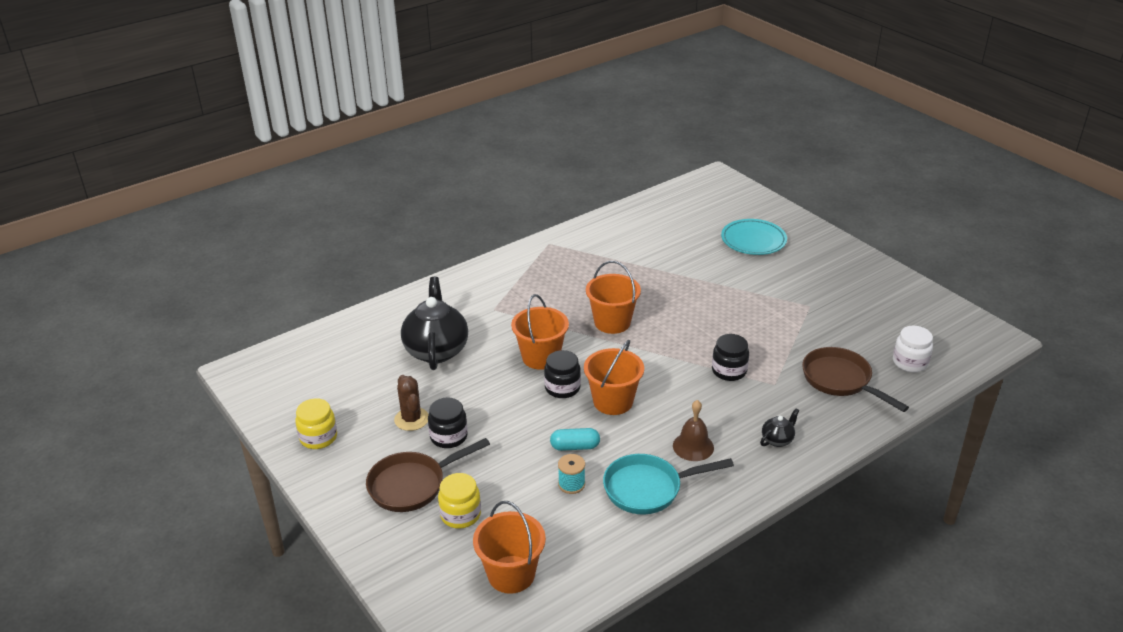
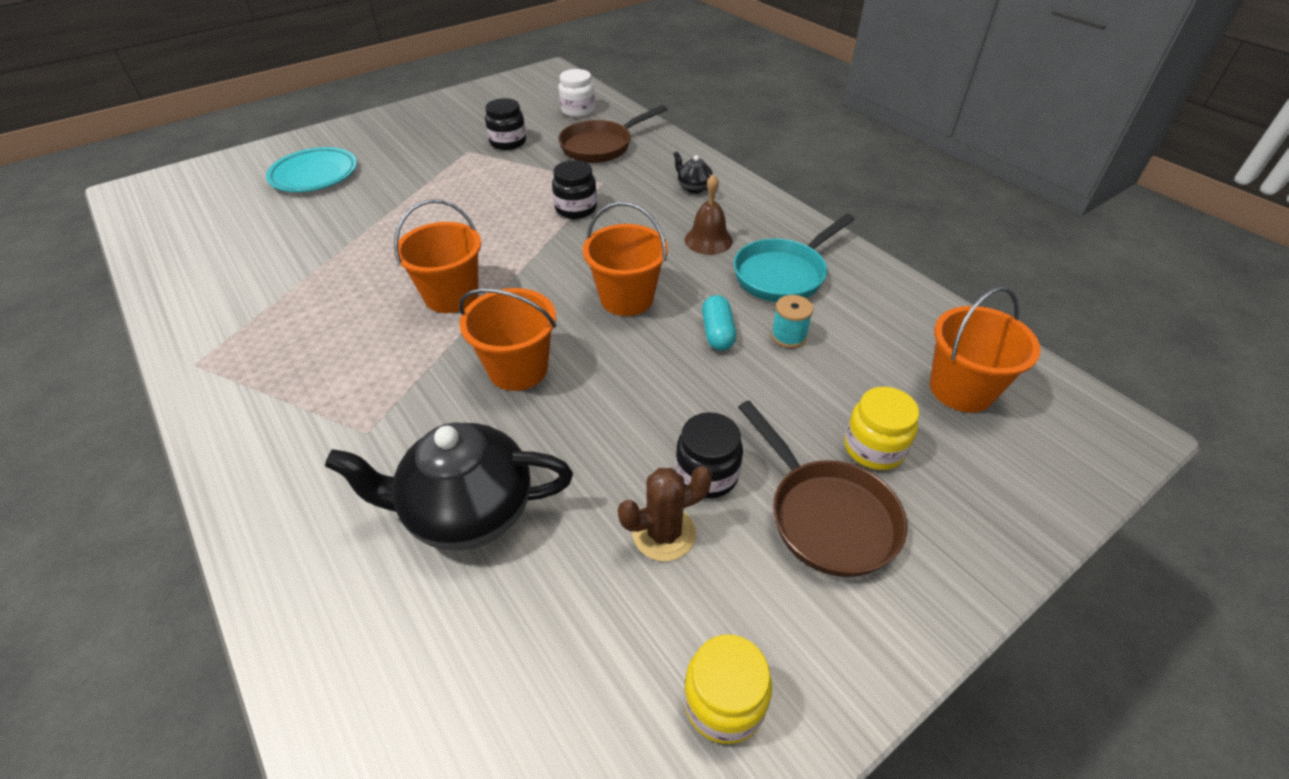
camera: 90 degrees left, 10 degrees up
(562, 388) = (594, 345): black jar -> black jar (508, 142)
(648, 489) = (784, 274): turquoise pan -> turquoise pan turned 60 degrees clockwise

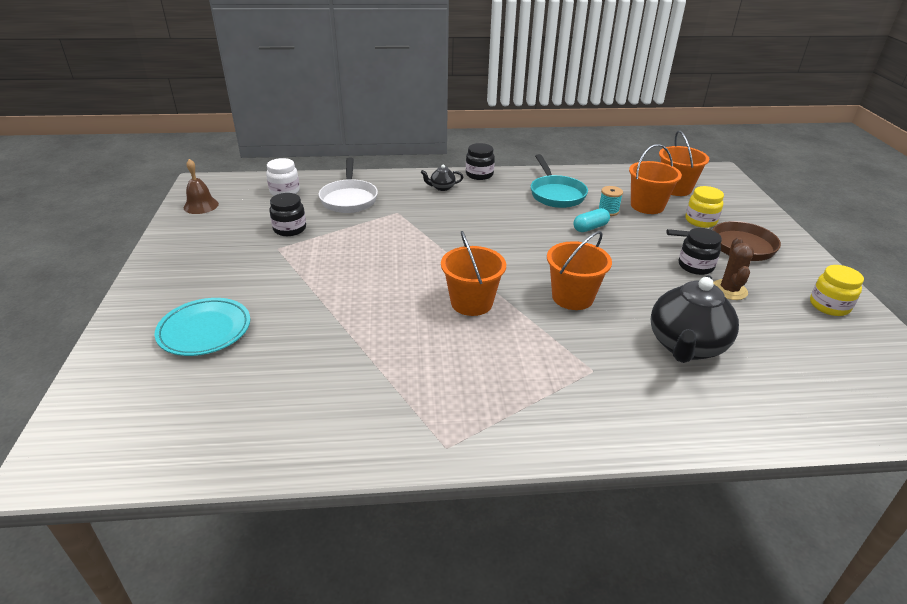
camera: 60 degrees left, 10 degrees down
(576, 209) = (418, 230): black jar -> black jar (479, 174)
(601, 146) = (349, 199): brown pan -> white pan
(627, 298) = (535, 243): orange bucket -> orange bucket (647, 206)
(708, 240) = (502, 202): brown bell -> brown bell (201, 205)
(717, 333) = (590, 228): turquoise capsule -> turquoise capsule turned 60 degrees counterclockwise

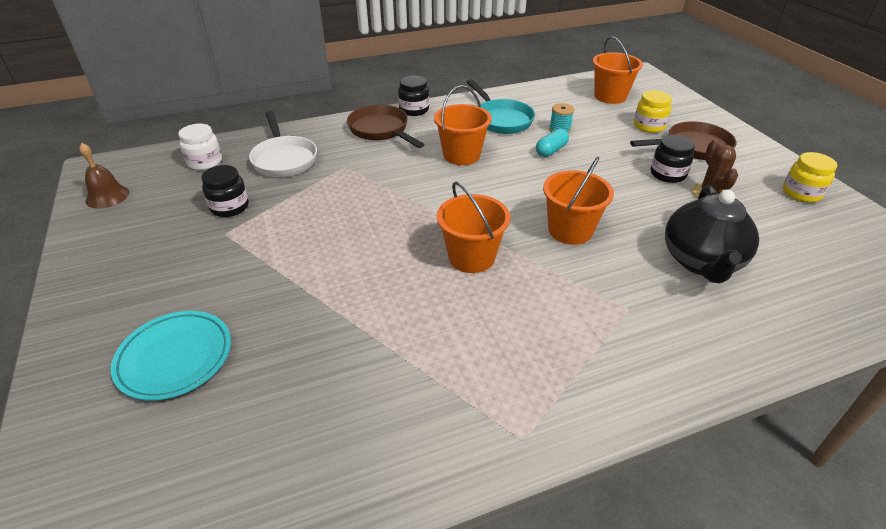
camera: 15 degrees left, 5 degrees up
(442, 188) = (381, 130): black teapot -> brown pan
(647, 206) = (593, 118): orange bucket -> orange bucket (461, 155)

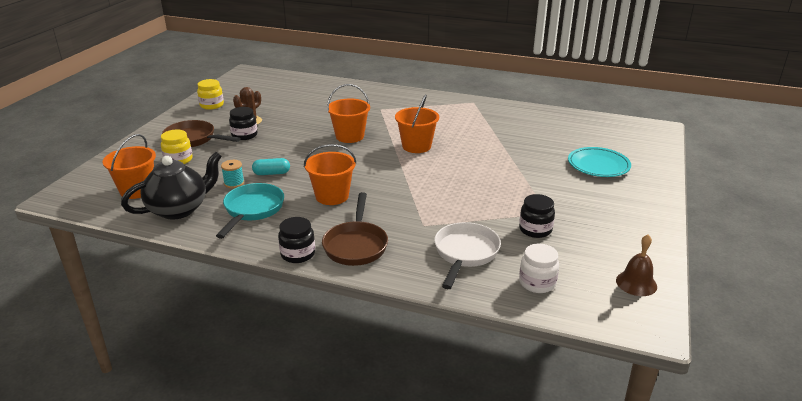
camera: 140 degrees left, 10 degrees down
(701, 262) = (320, 107): black teapot -> black teapot (179, 209)

